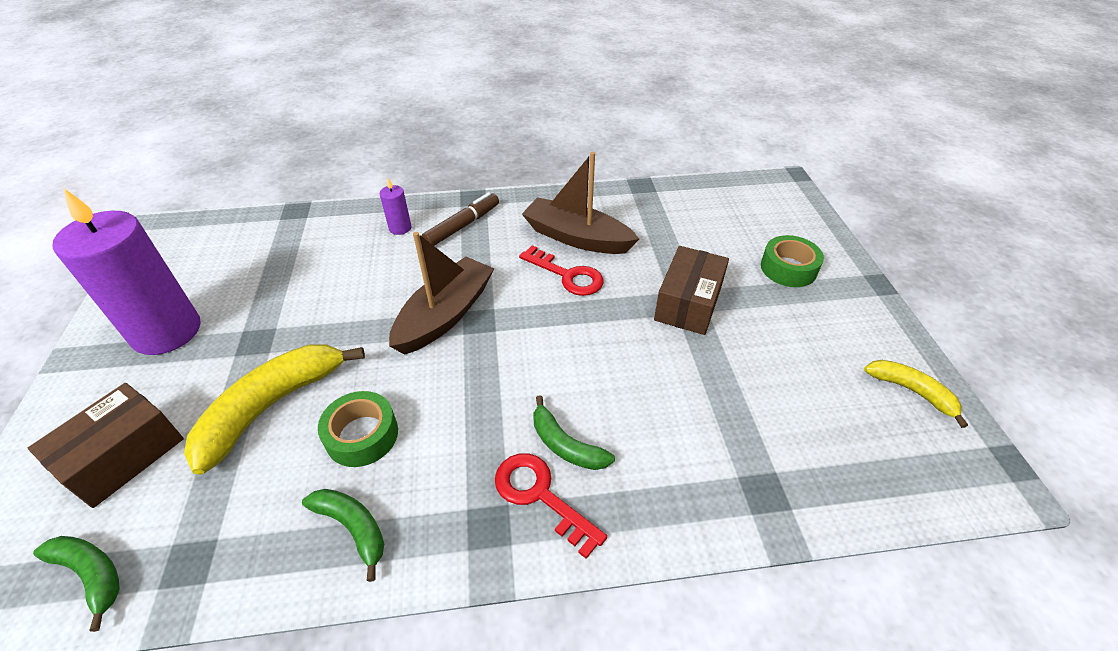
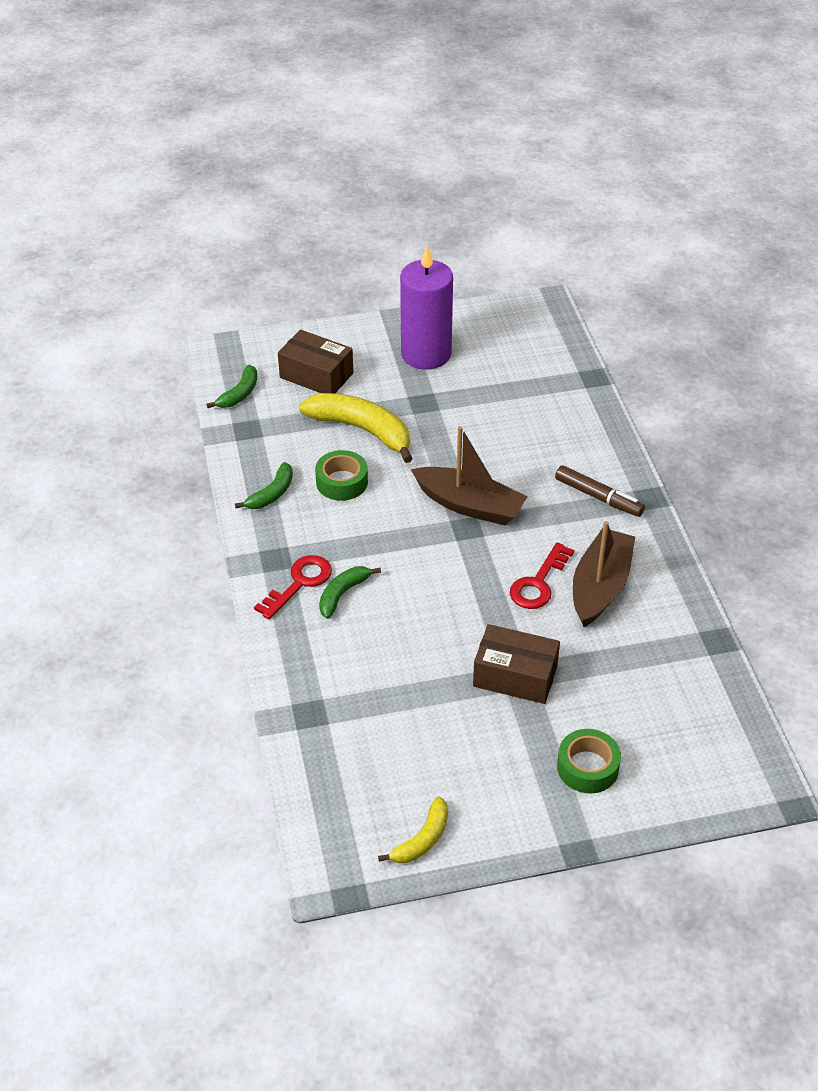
camera: 85 degrees right, 0 degrees up
(400, 228) = (584, 453): purple candle -> none

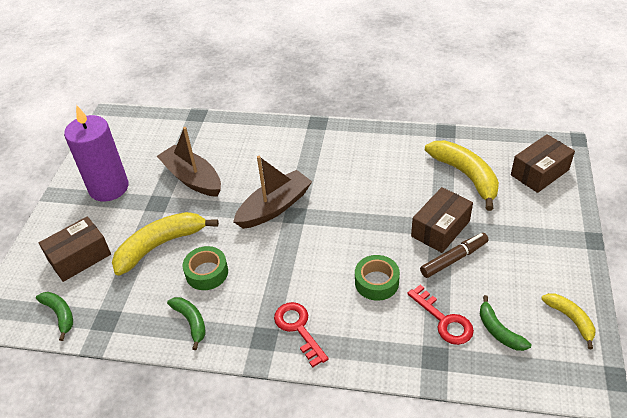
camera: 65 degrees left, 0 degrees up
(343, 594) = (323, 303): green banana -> green banana (499, 331)
(538, 583) = (364, 193): red key -> red key (444, 320)
(587, 767) = (527, 216): green tape -> green tape (376, 282)
(598, 497) = (303, 144): brown marker -> brown marker (453, 259)
(600, 586) = (380, 166): brown boat -> brown boat (192, 178)
(632, 683) = (466, 176): none -> yellow banana
(688, 768) = (539, 172): none -> brown box

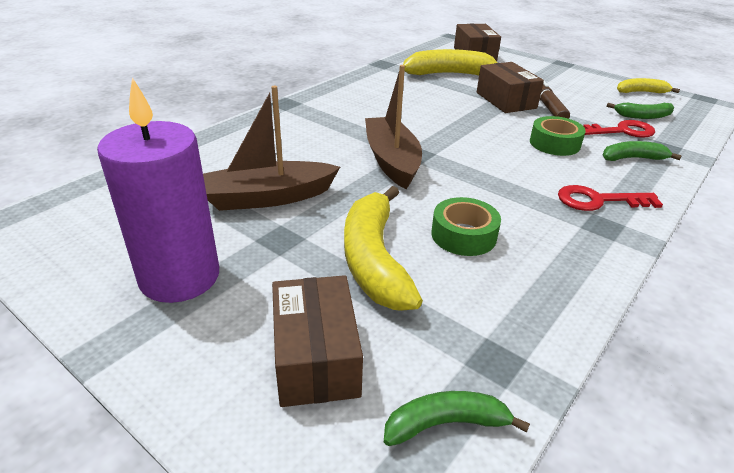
camera: 65 degrees left, 10 degrees down
(191, 322) = (548, 272): green banana -> green banana (633, 158)

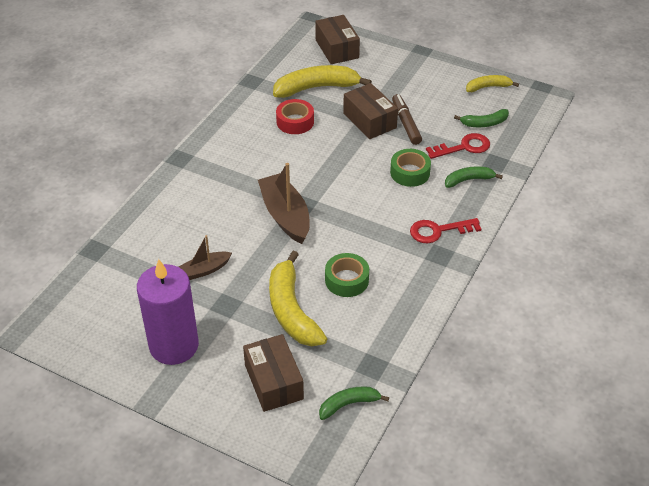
camera: 10 degrees left, 10 degrees up
(267, 198) = (204, 270): brown boat -> brown boat, size x0.57
(421, 92) = (295, 122): none -> red tape

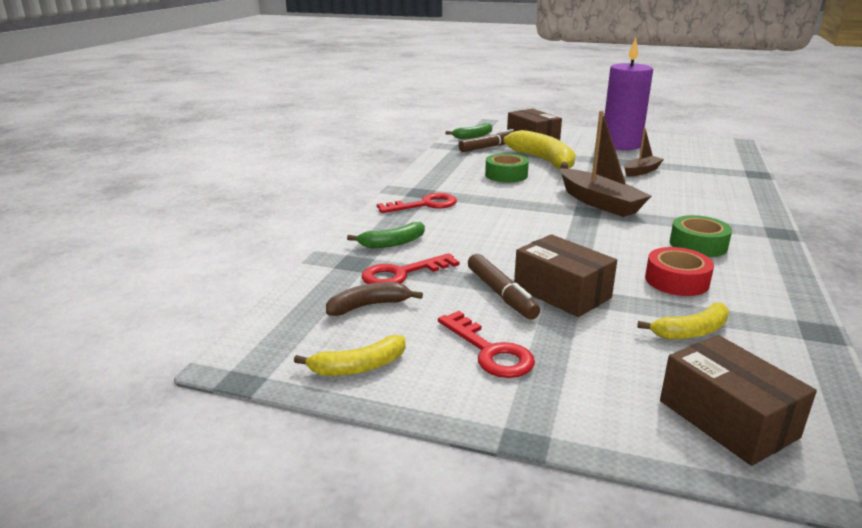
camera: 170 degrees right, 20 degrees down
(316, 88) = (691, 331): yellow banana -> yellow banana, size x0.55
(340, 361) = (488, 147): none -> brown marker
(410, 173) = (473, 243): green tape -> green tape (698, 245)
(423, 88) = (490, 351): none -> red key
(484, 123) = (369, 306): green banana -> brown banana

